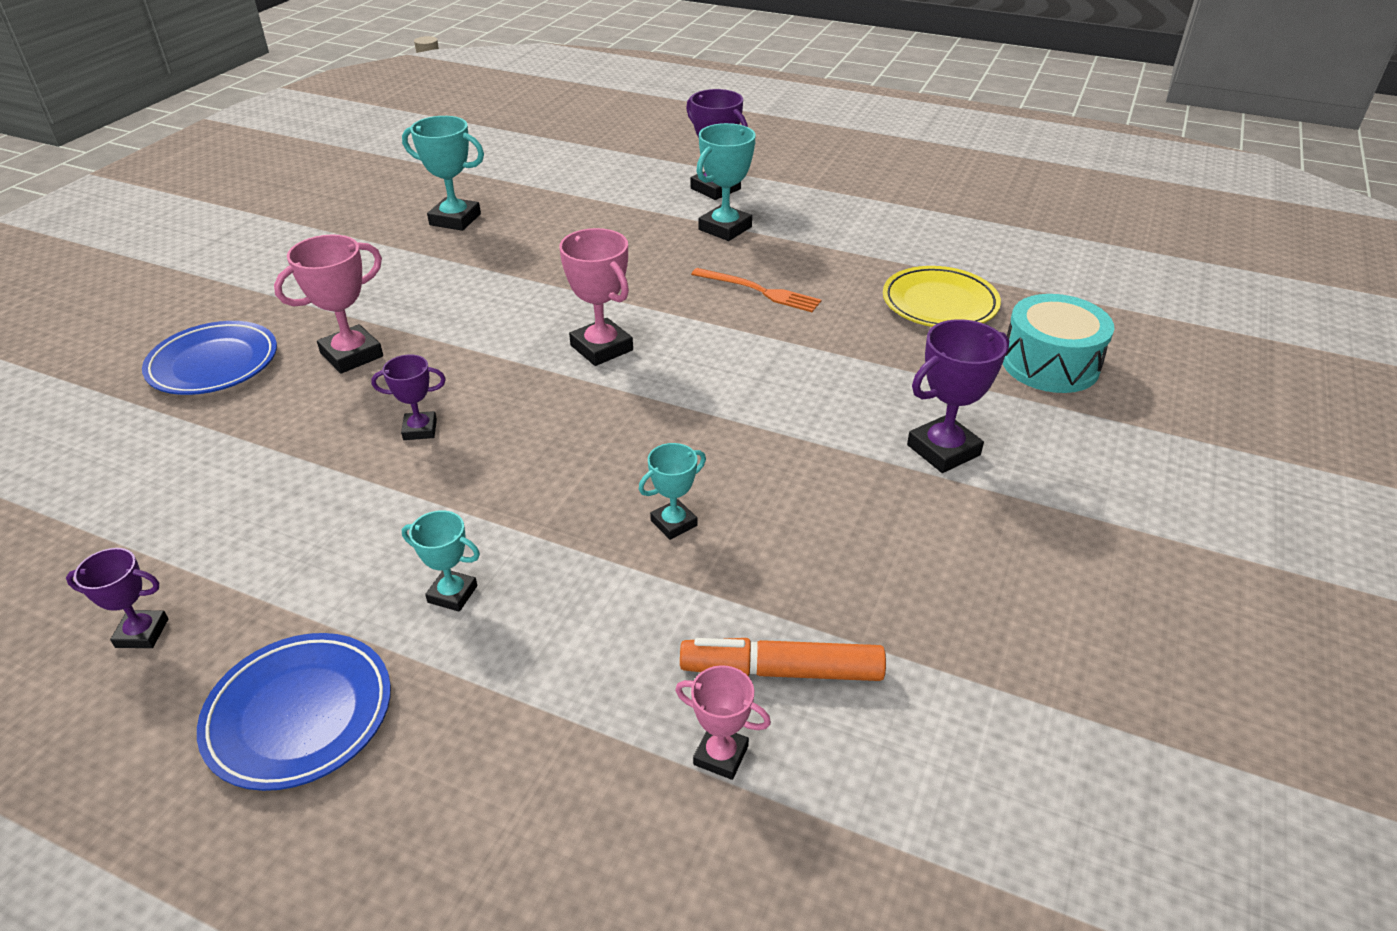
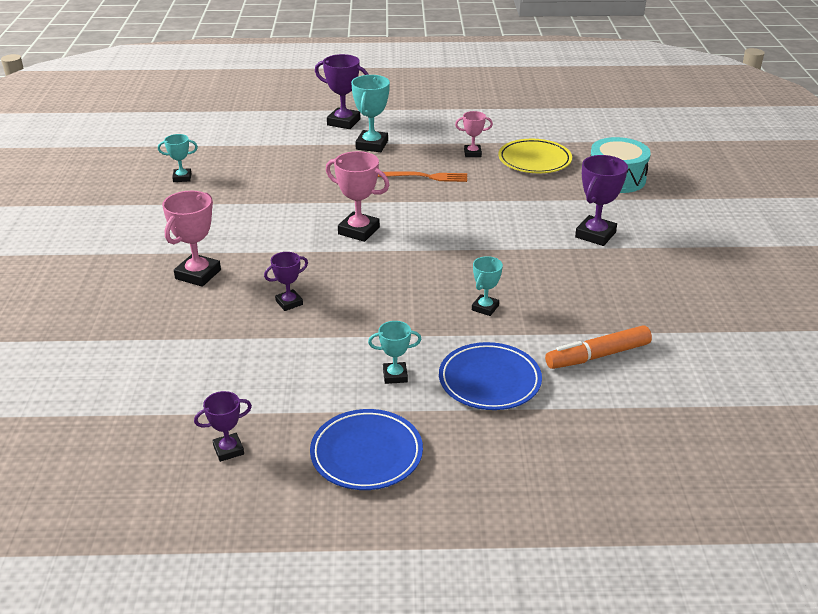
camera: 25 degrees left, 5 degrees down
(213, 364) = (104, 304): blue plate -> blue plate (489, 381)
(455, 219) = (182, 178): turquoise trophy -> turquoise trophy, size x0.60
(721, 755) = (599, 398): pink trophy -> pink trophy (472, 153)

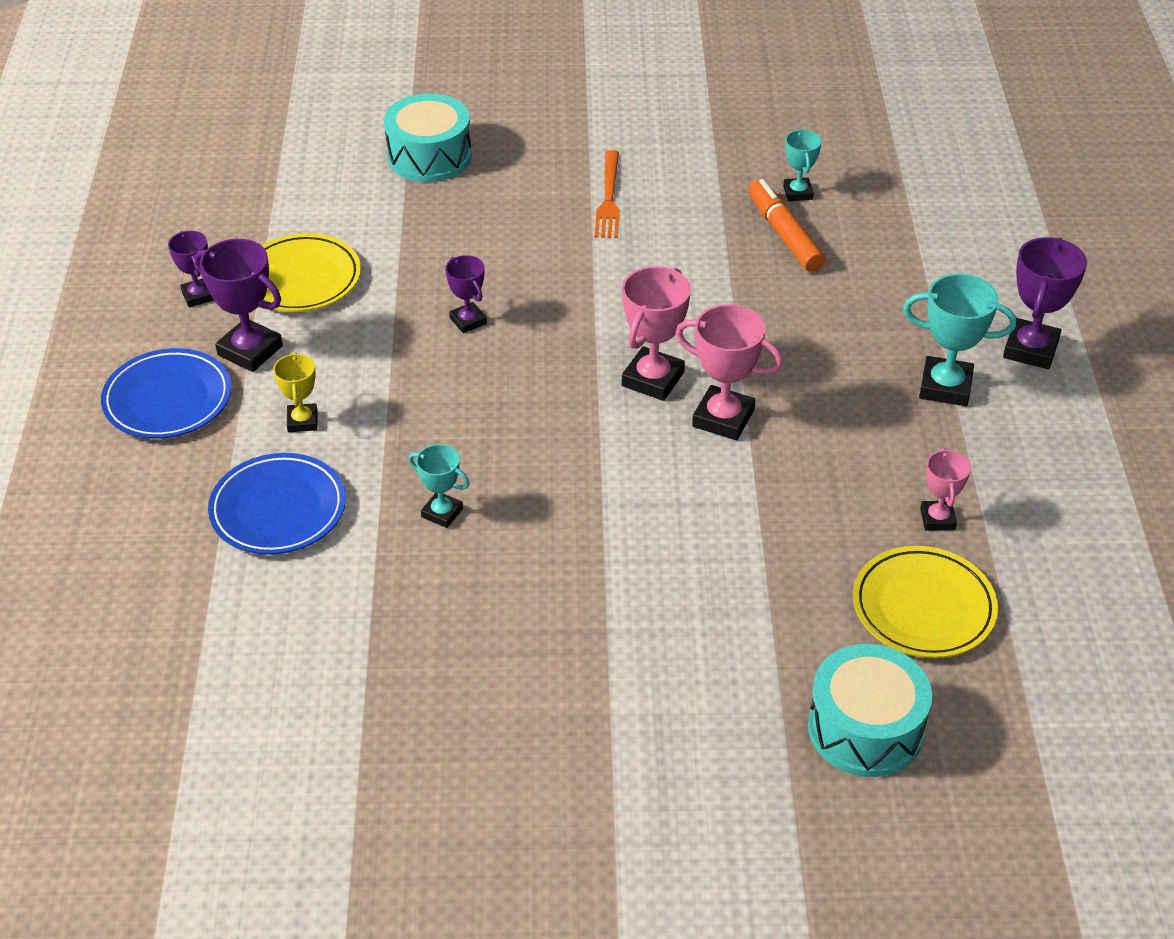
camera: 90 degrees right, 10 degrees up
(71, 328) = (429, 156): none -> turquoise drum
(198, 274) = (537, 237): pink trophy -> pink trophy (723, 418)
(219, 389) = (301, 279): none -> yellow plate
(395, 375) = (302, 421): turquoise trophy -> yellow trophy
(425, 177) = (835, 454): orange fork -> orange fork (609, 198)
(595, 235) = (650, 667): purple trophy -> purple trophy (250, 350)
(598, 356) = (315, 629): orange marker -> orange marker (784, 234)

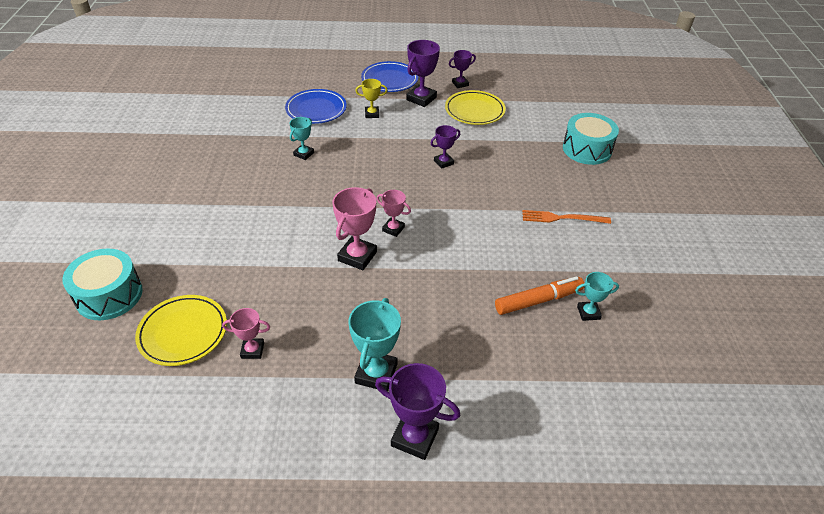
camera: 90 degrees right, 0 degrees up
(653, 379) = (393, 229): pink trophy -> pink trophy, size x0.60

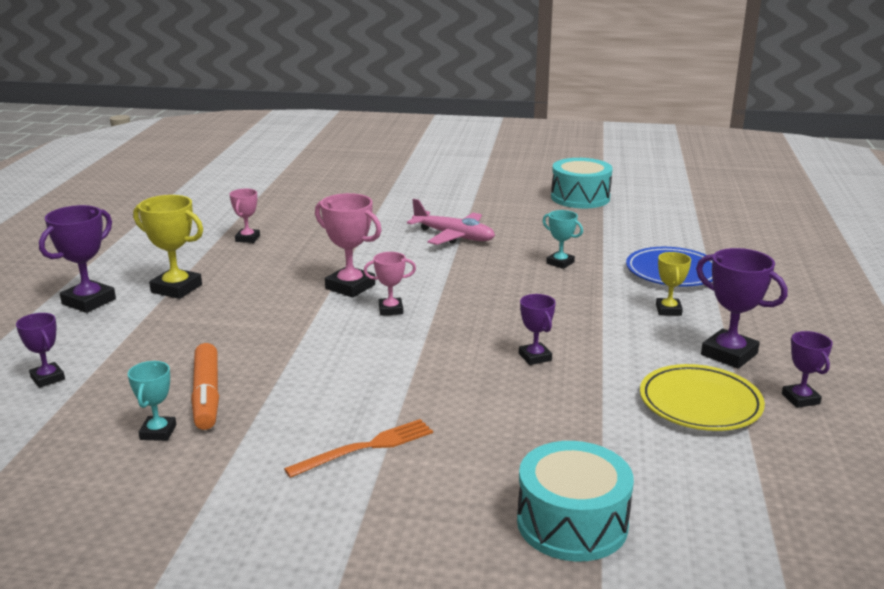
camera: 100 degrees right, 20 degrees down
(109, 295) = (350, 188): turquoise drum -> turquoise drum (580, 197)
(183, 333) = (288, 214): yellow plate -> none
(251, 208) = (454, 236): none -> pink plane
(376, 373) = (176, 288): turquoise trophy -> yellow trophy
(389, 80) = (785, 330): blue plate -> none
(393, 229) = (390, 310): pink trophy -> pink trophy turned 45 degrees clockwise
(552, 407) = (48, 378): none -> purple trophy
(562, 218) = (366, 448): orange fork -> orange fork turned 45 degrees clockwise

